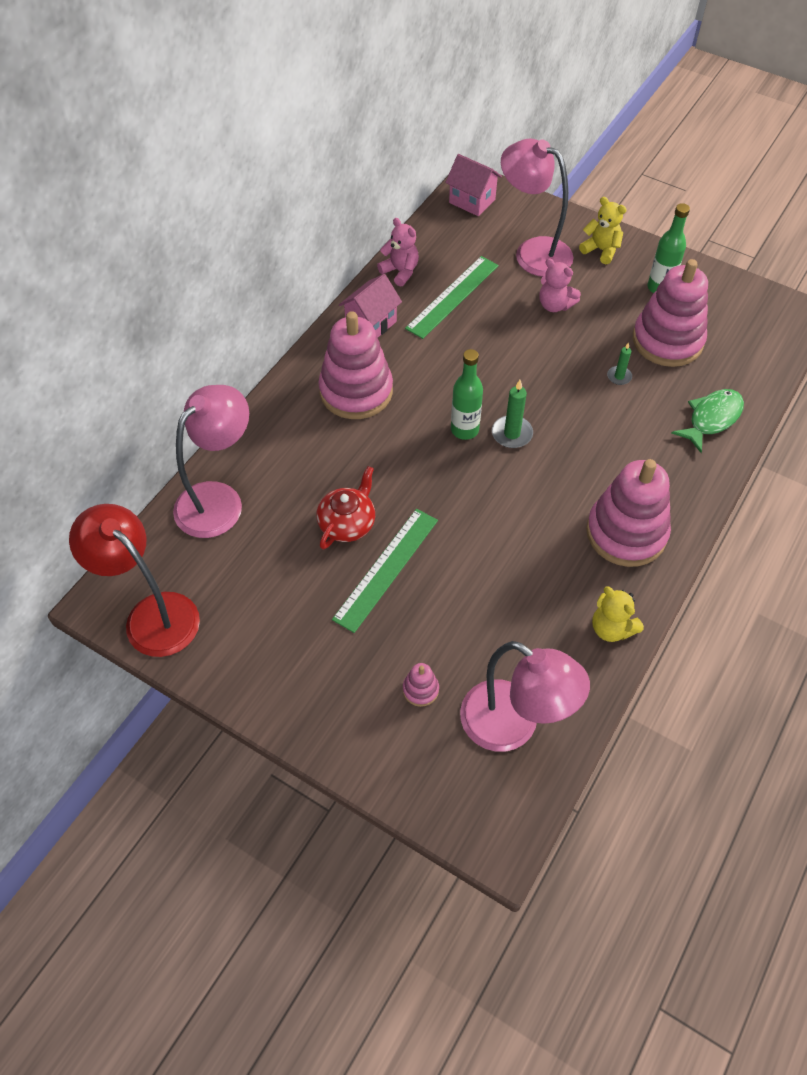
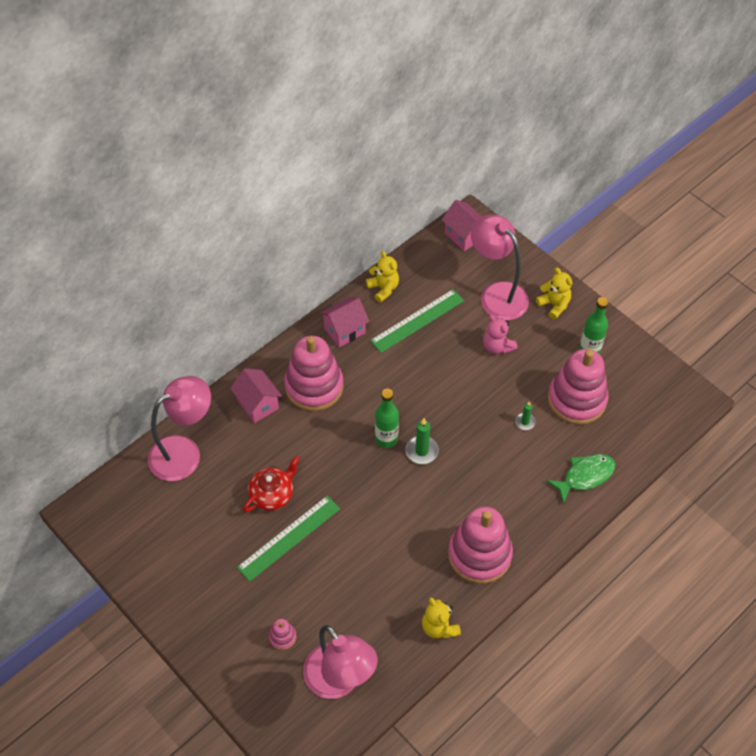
camera: 15 degrees right, 0 degrees up
(152, 614) = (111, 530): red lamp -> none
(294, 425) = (258, 404): none -> pink house
(400, 271) = (383, 288): pink teddy bear -> yellow teddy bear

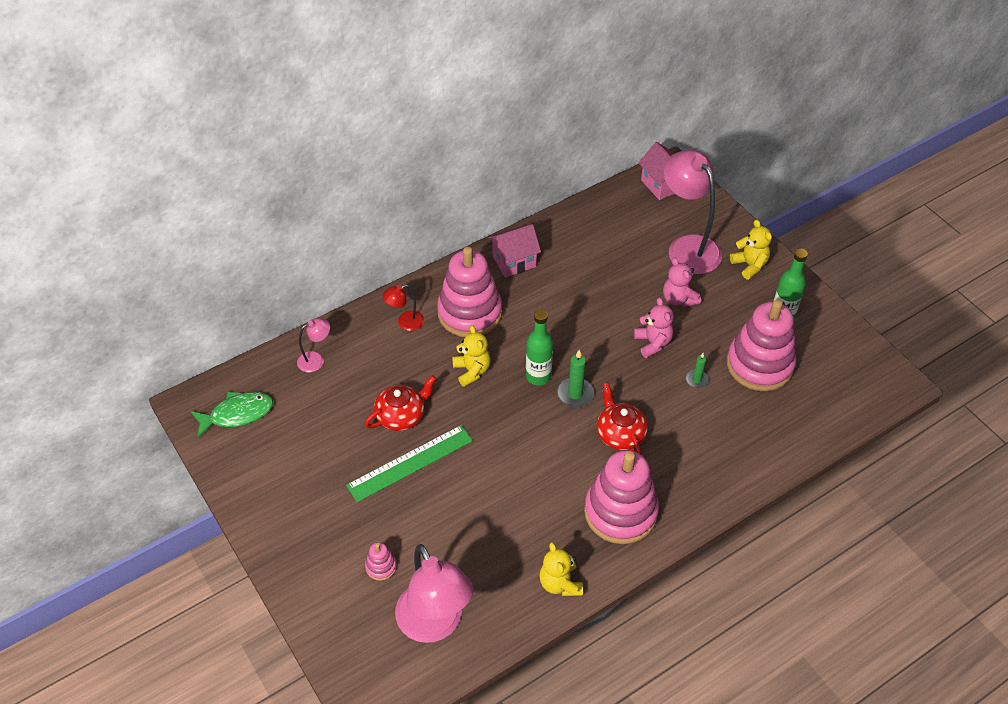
camera: 10 degrees right, 5 degrees down
(184, 452) = (316, 359): pink lamp -> pink lamp, size x0.47
(258, 404) = (405, 322): pink house -> red lamp
(383, 288) = (564, 226): yellow teddy bear -> yellow teddy bear (472, 371)
(417, 321) = (595, 262): green ruler -> none
(467, 482) = (620, 434): none -> red teapot
(481, 392) = (653, 343): none -> pink teddy bear
(585, 476) = (756, 446): green fish -> green fish (237, 414)

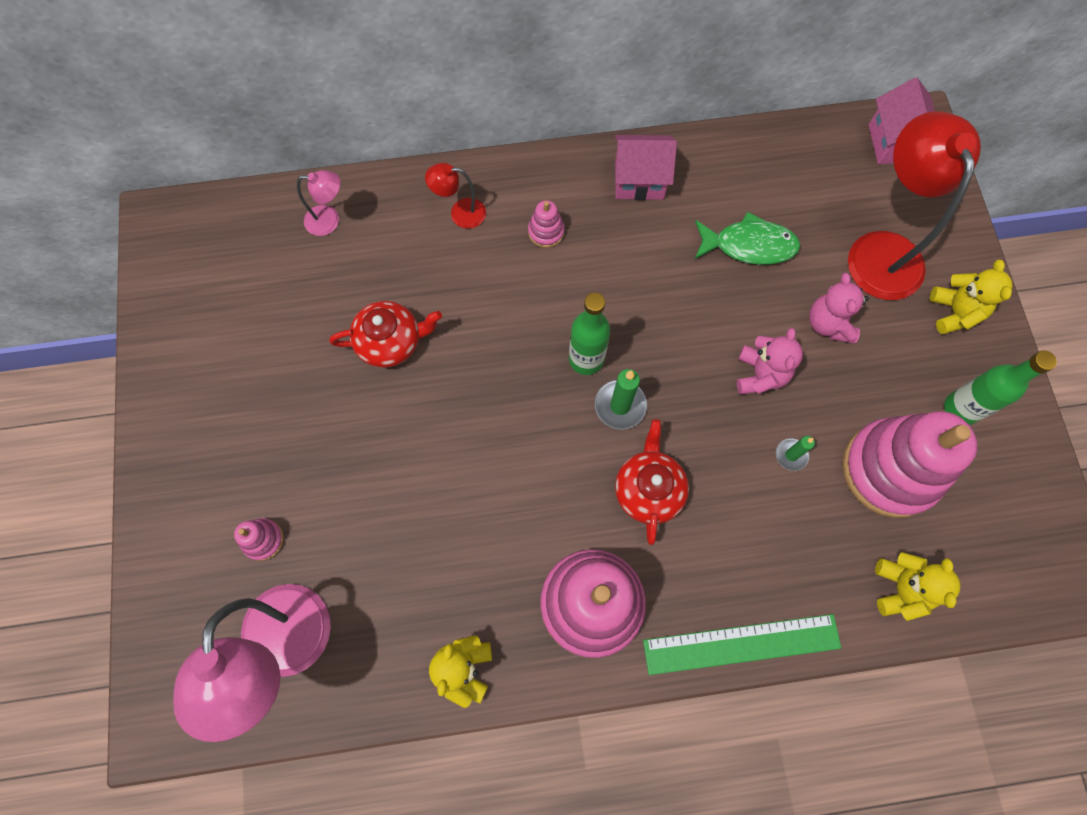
camera: 25 degrees right, 20 degrees up
(237, 414) = (204, 256): green fish -> green fish (749, 245)
(410, 463) = (368, 413): green ruler -> green ruler (741, 644)
(469, 313) = (546, 232): pink stacking toy -> pink stacking toy, size x0.41
(472, 371) = (507, 316): yellow teddy bear -> yellow teddy bear (900, 589)
(687, 247) = (881, 250): pink lamp -> red lamp

